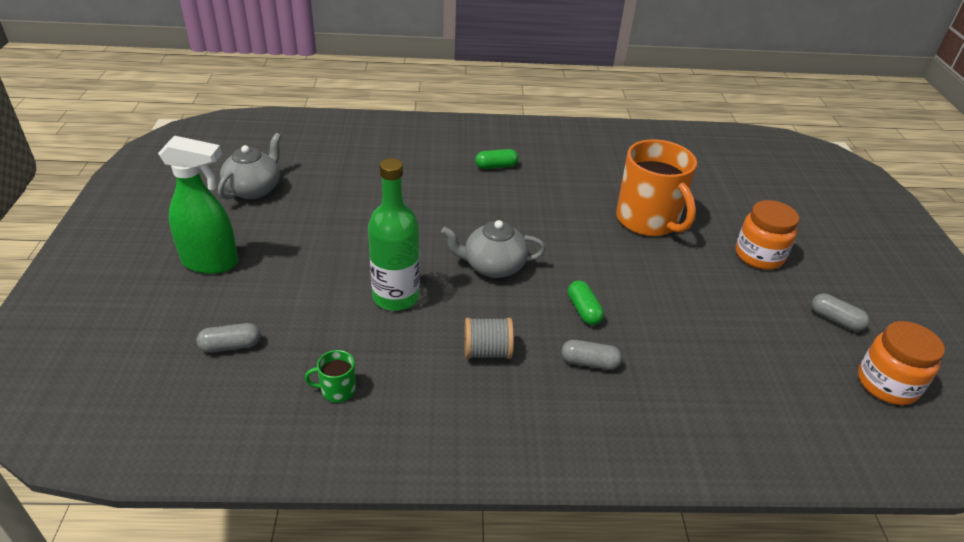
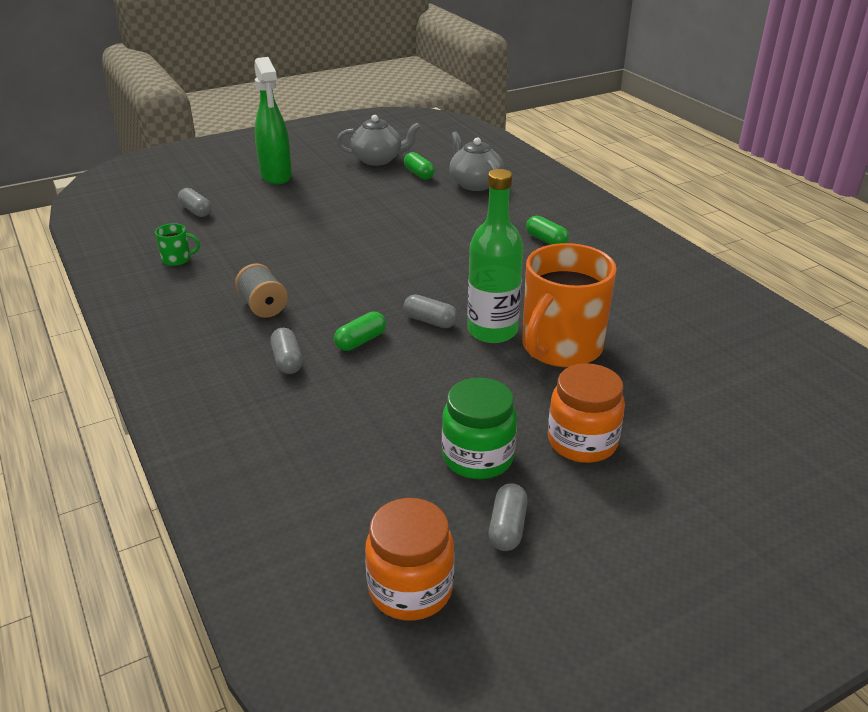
camera: 65 degrees right, 5 degrees down
(313, 178) = (419, 174): none -> green capsule
(337, 390) = (177, 259): green mug -> green mug turned 120 degrees clockwise
(396, 297) = (299, 250): green bottle -> green bottle (492, 331)
(493, 266) = (382, 280): grey teapot -> grey teapot (475, 184)
(576, 264) = (430, 321): none -> grey capsule
(760, 305) = (478, 457): none -> green jar

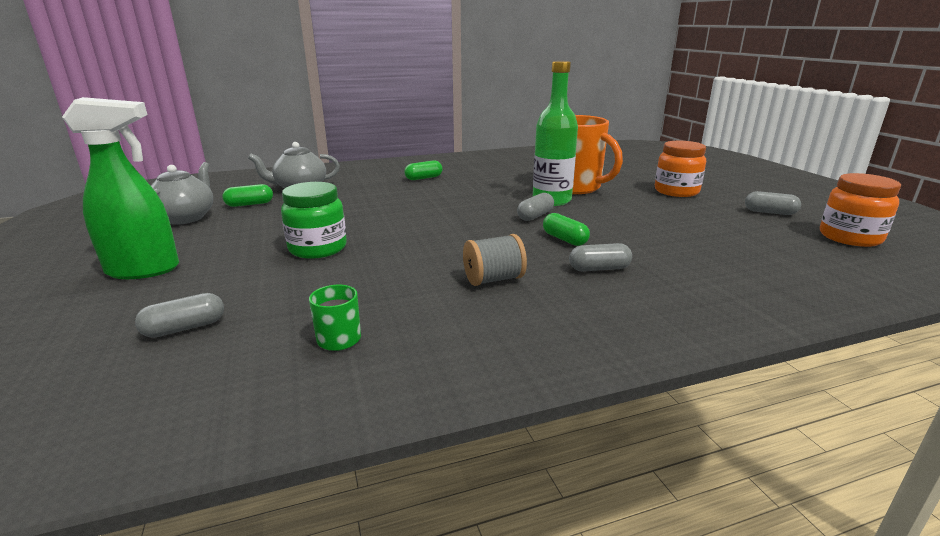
camera: 80 degrees left, 10 degrees down
(478, 457) = (706, 214): green jar -> green jar (318, 248)

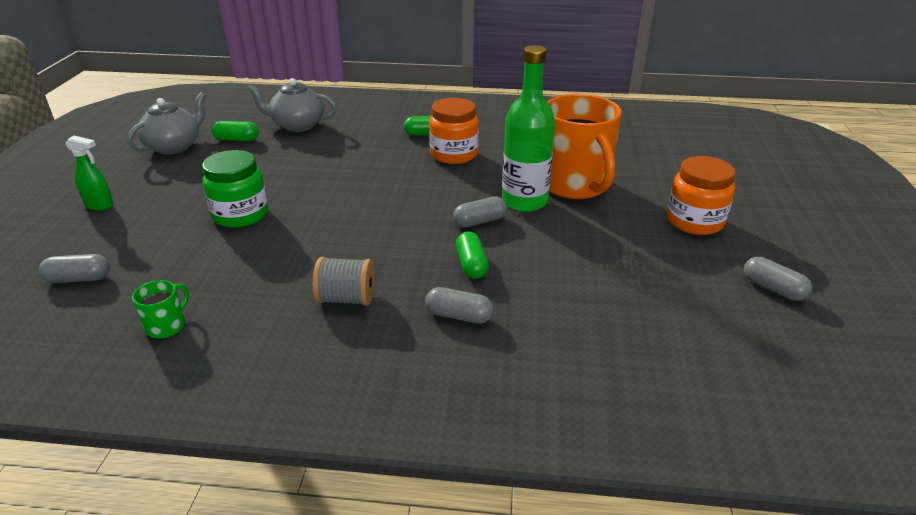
camera: 25 degrees right, 10 degrees up
(144, 270) = (100, 205): green spray bottle -> green spray bottle, size x0.52
(850, 237) = (824, 360): orange jar -> orange jar (454, 154)

